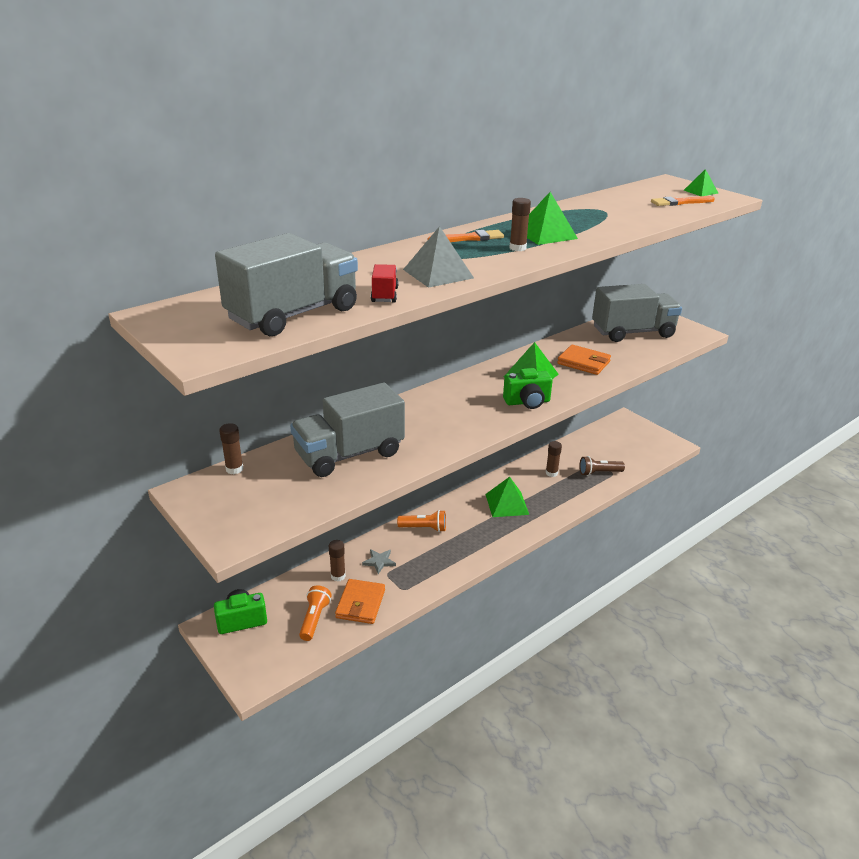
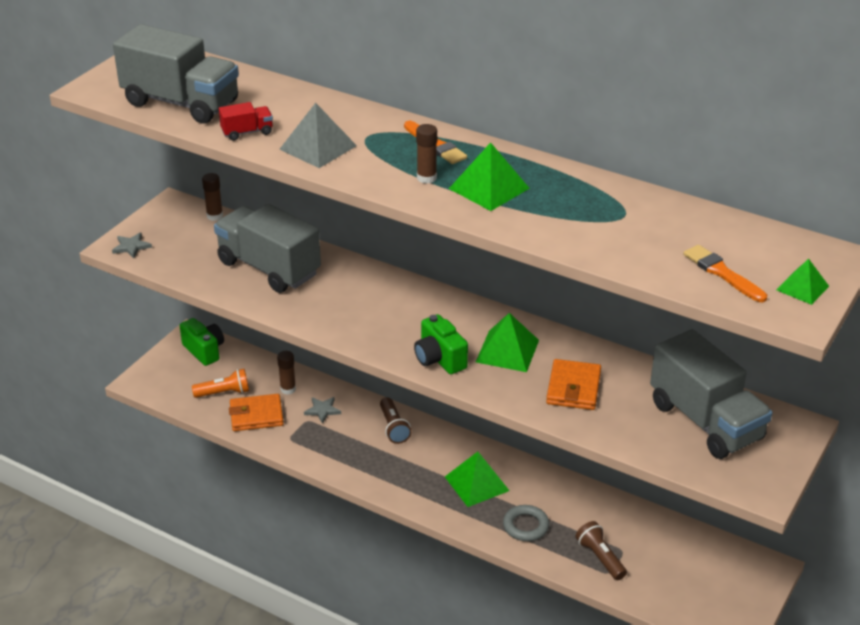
camera: 70 degrees right, 5 degrees up
(240, 531) = (131, 247): none -> grey star
(424, 528) = (393, 427): orange flashlight -> brown flashlight
(551, 473) = (568, 511): brown glue stick -> none
(559, 494) = (525, 526): none -> grey ring

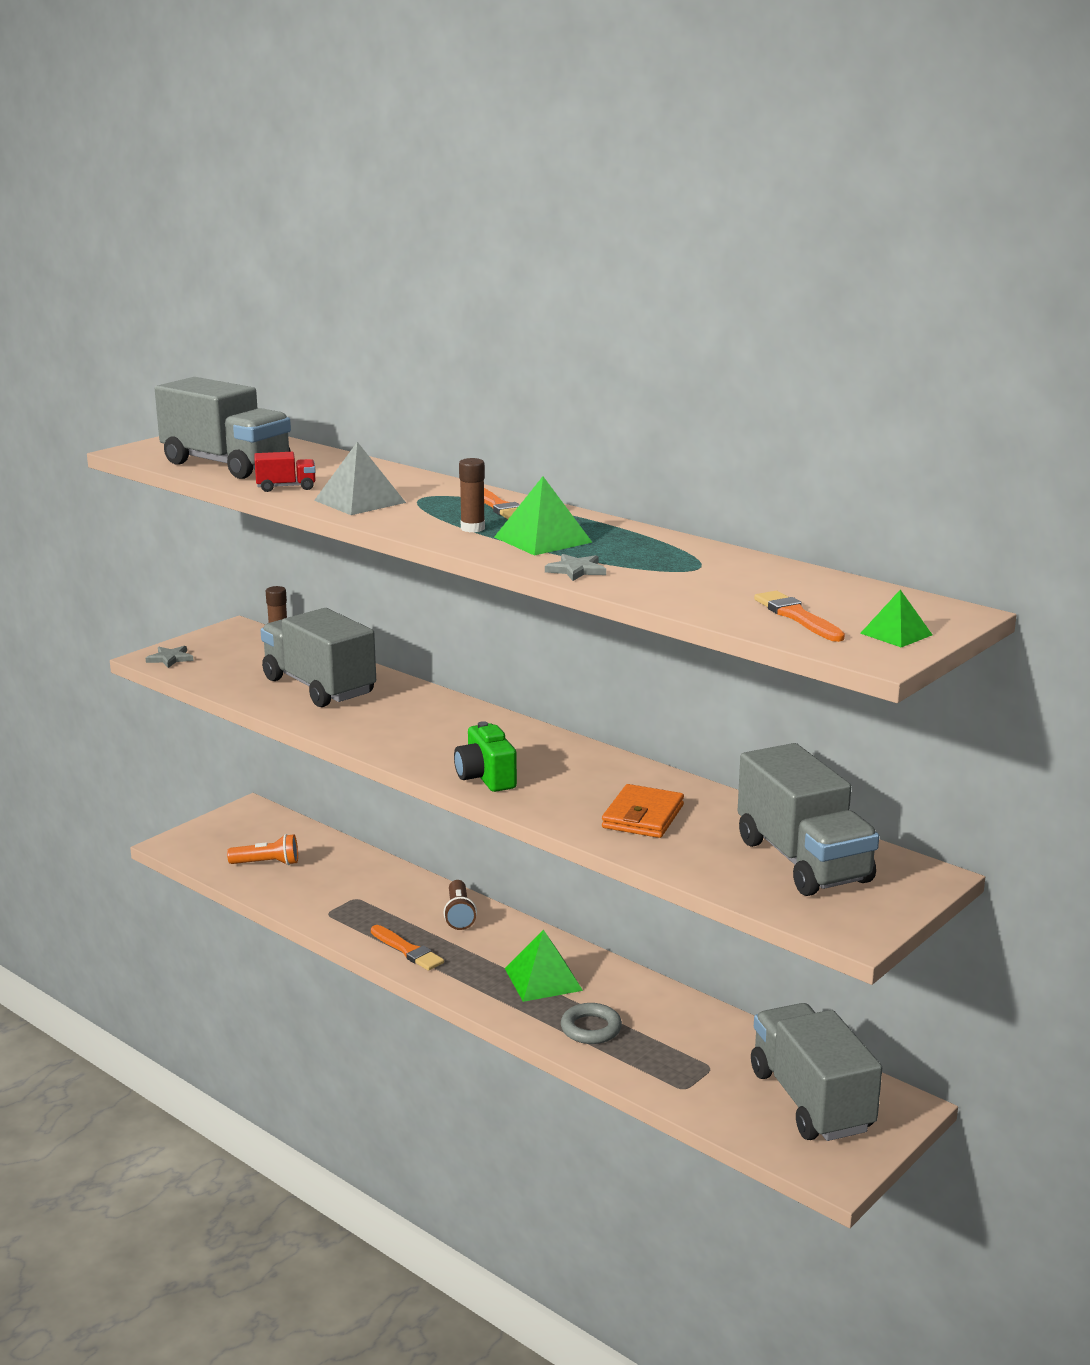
camera: 10 degrees right, 15 degrees down
(204, 351) = (260, 823): green camera -> none
(256, 415) = (296, 888): orange wallet -> none
(288, 389) = (345, 867): brown glue stick -> none
(322, 410) = (378, 890): grey star -> grey star (576, 570)
(364, 468) = (408, 950): none -> orange brush
(507, 351) = (574, 777): green pyramid -> none
(600, 558) = (678, 1071): brown flashlight -> none
(701, 571) = (810, 1100): none -> grey truck

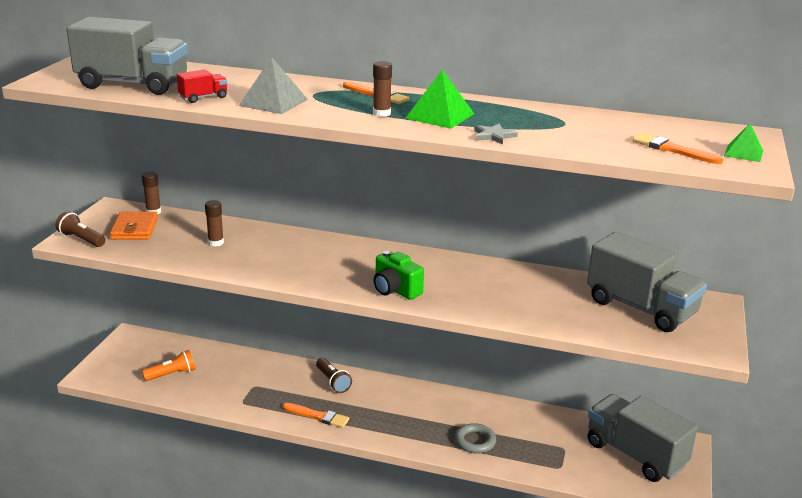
camera: 25 degrees left, 5 degrees up
(170, 658) = (81, 239): grey star -> brown flashlight
(319, 687) = (216, 242): grey truck -> brown glue stick
(543, 979) = (420, 414): green pyramid -> none
(643, 816) = (520, 298): orange wallet -> orange wallet (134, 229)

